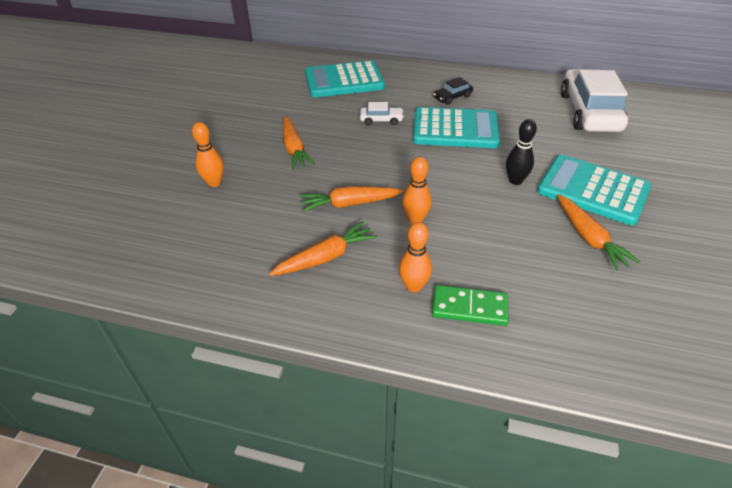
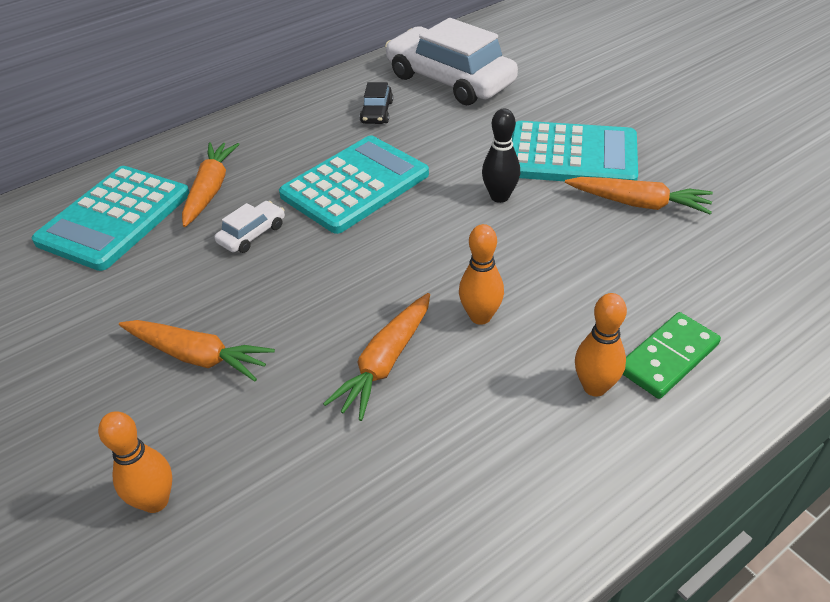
camera: 50 degrees left, 0 degrees up
(326, 257) = (465, 447): orange carrot -> orange carrot (210, 190)
(452, 97) = (292, 150): black car -> black car (377, 112)
(593, 190) = (572, 155): turquoise calculator -> turquoise calculator turned 150 degrees counterclockwise

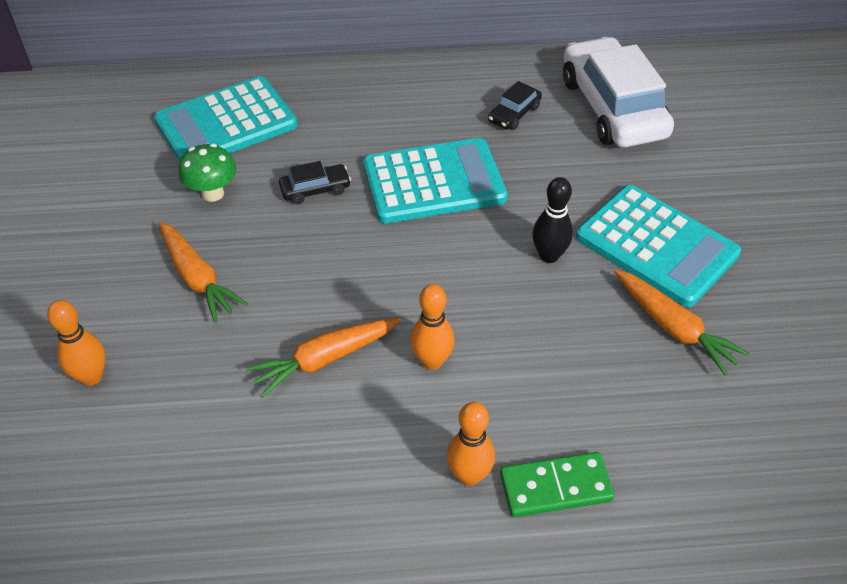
camera: 30 degrees right, 5 degrees up
(150, 279) = (212, 193): none -> green mushroom
(210, 190) = (315, 130): orange carrot -> none
(252, 234) = (315, 189): white car -> black car

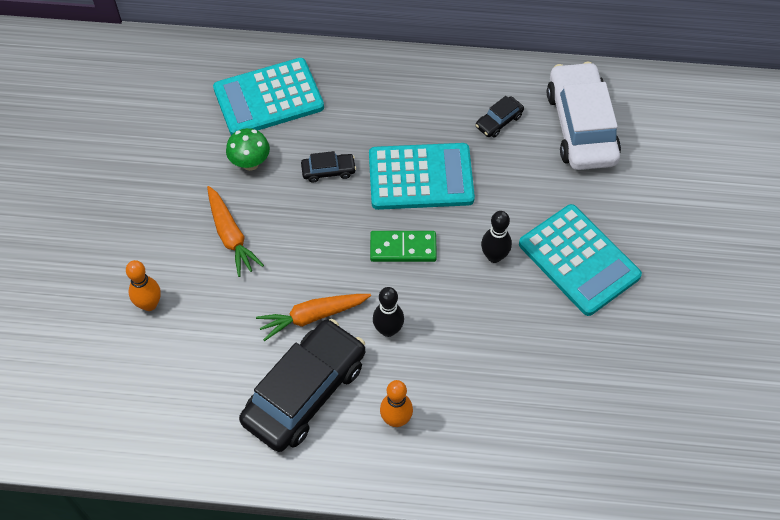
camera: 10 degrees right, 10 degrees up
(331, 459) = (305, 392): none -> black car
(432, 361) = (388, 330): orange bowling pin -> black bowling pin
(555, 487) = (453, 437): green domino -> green domino (403, 248)
(673, 328) = (571, 331): orange carrot -> none

